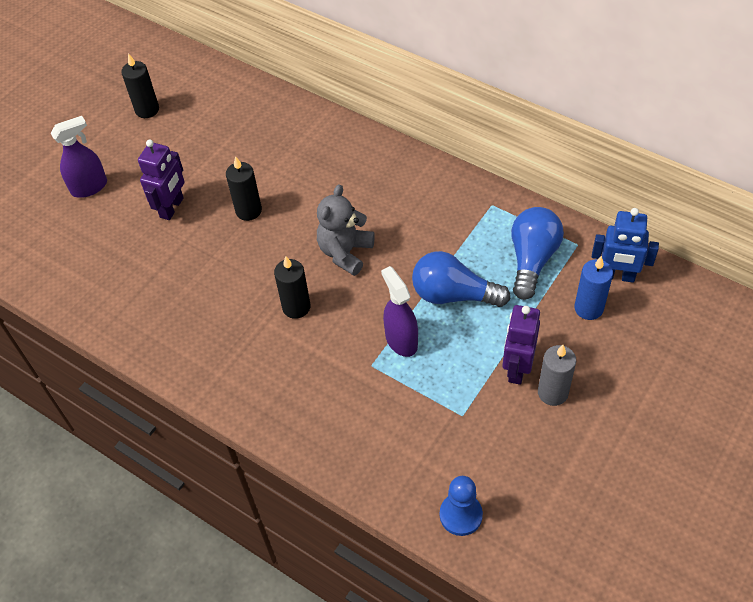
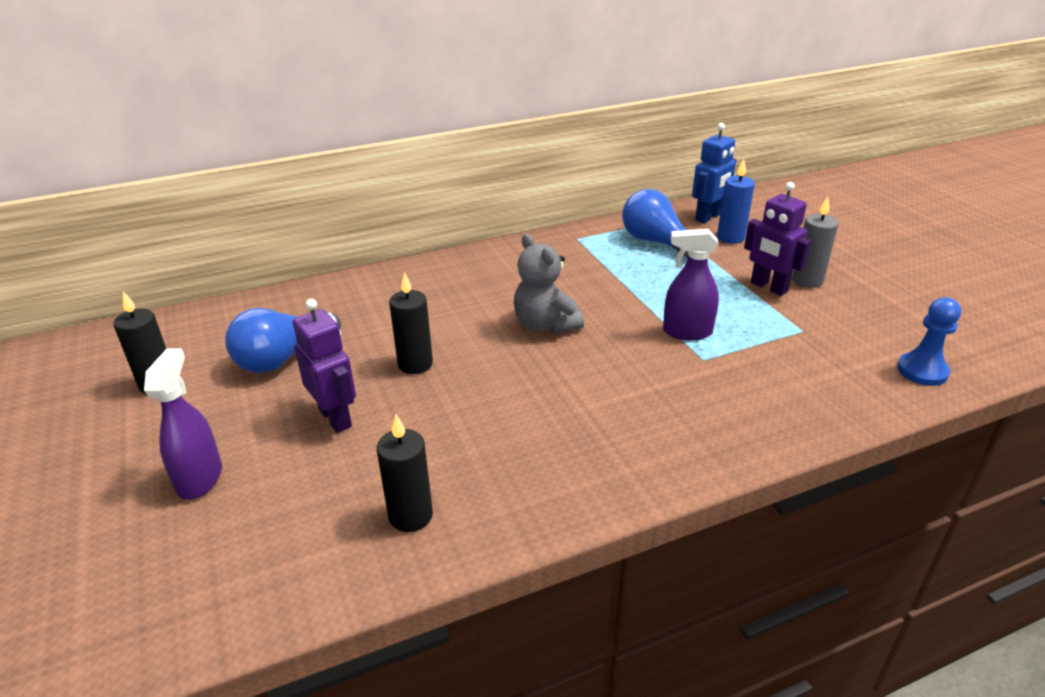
camera: 60 degrees left, 20 degrees down
(296, 307) = (584, 379): black candle -> black candle (410, 515)
(453, 295) = (658, 288): blue light bulb -> blue light bulb (283, 358)

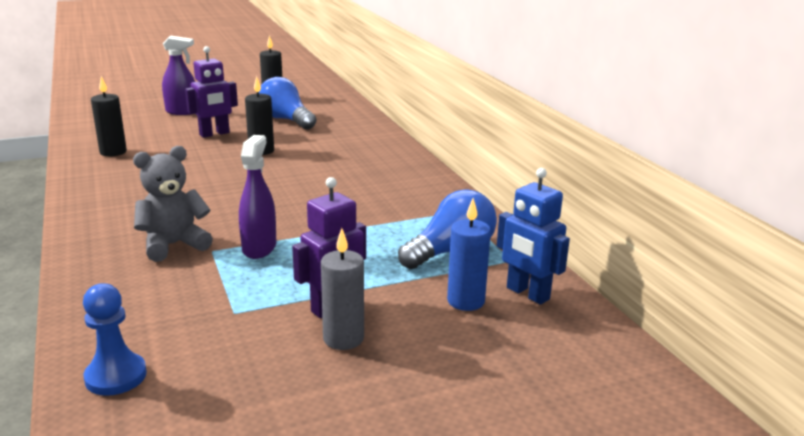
camera: 90 degrees right, 10 degrees down
(545, 325) = (295, 191): grey teddy bear -> grey teddy bear (174, 245)

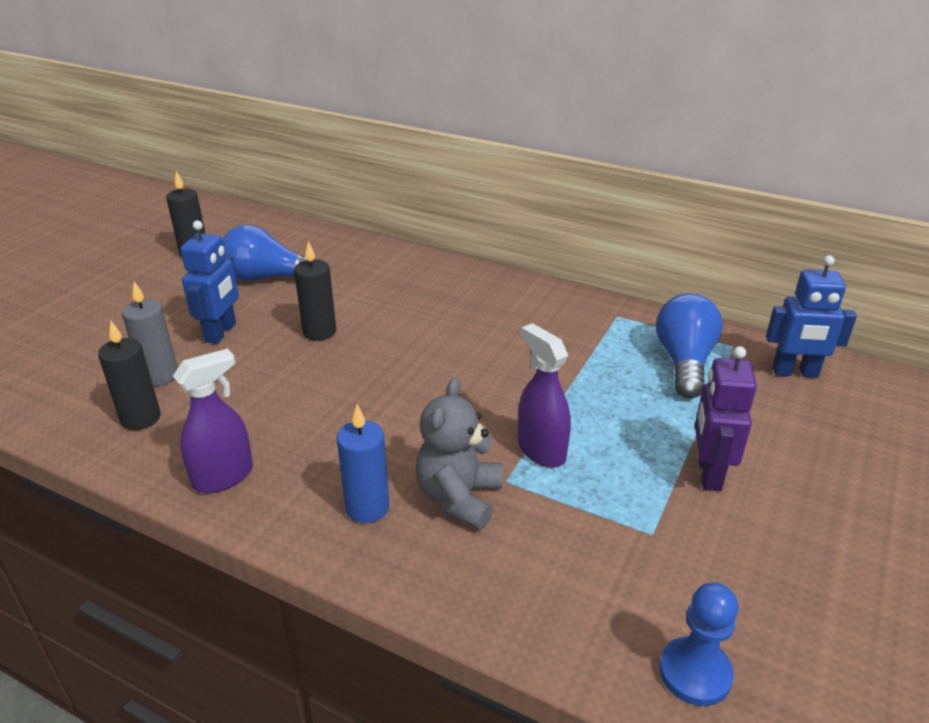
camera: 40 degrees left, 10 degrees up
(182, 112) = (115, 318): purple spray bottle -> purple spray bottle (223, 477)
(214, 134) = (221, 333): purple robot -> blue robot
(343, 338) = (769, 498): grey candle -> grey candle (160, 376)
(465, 301) = (775, 405): blue candle -> blue candle (367, 508)

